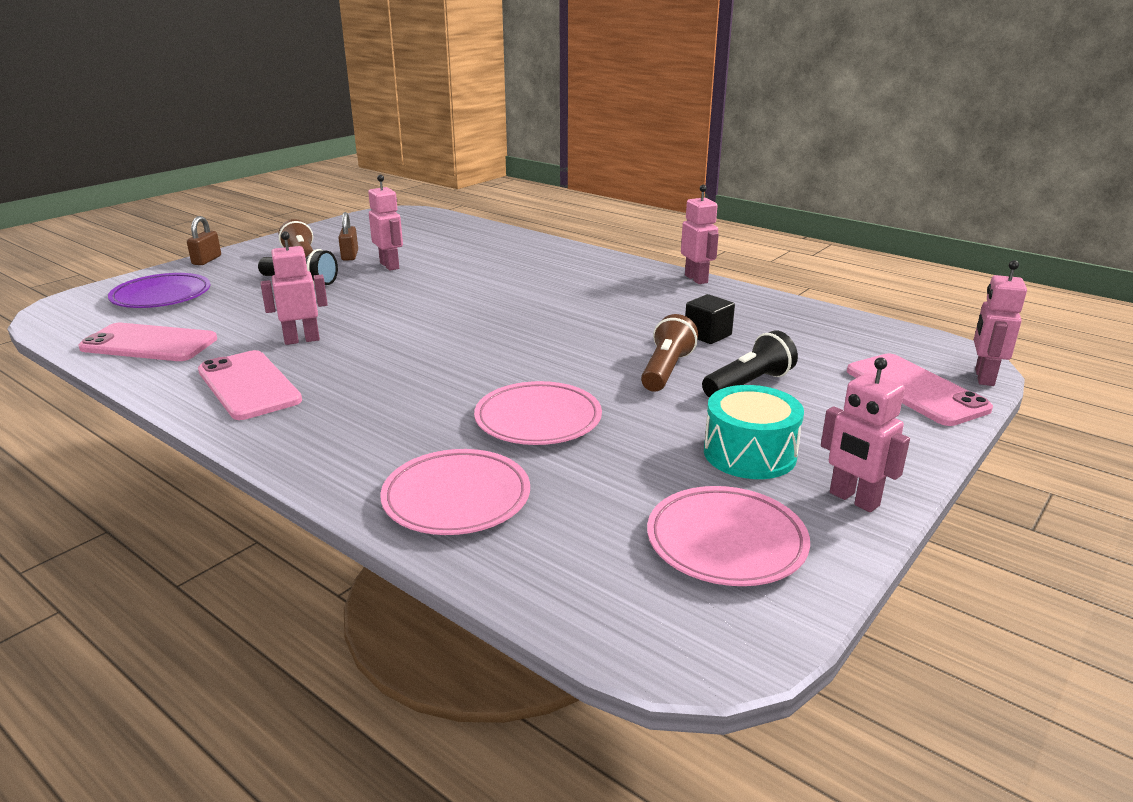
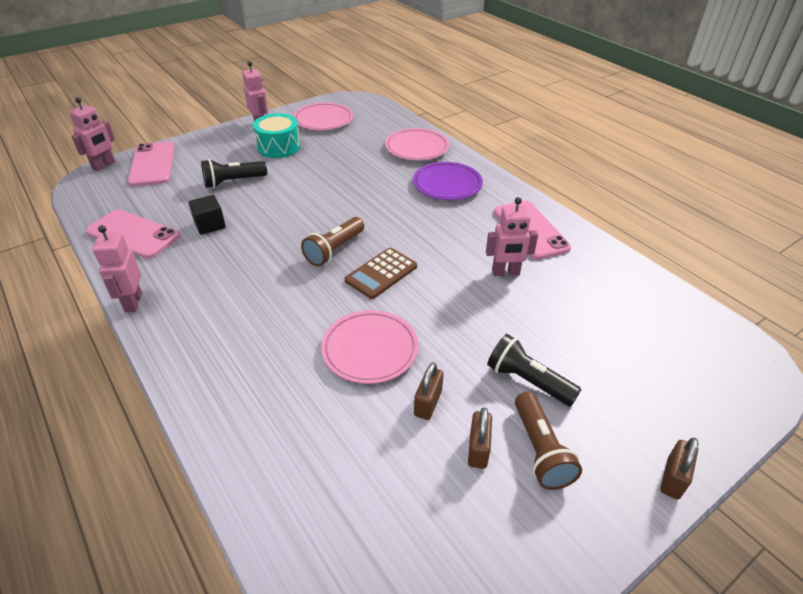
camera: 165 degrees left, 15 degrees up
(149, 344) = (627, 289): pink phone -> pink phone (133, 234)
(161, 296) = (670, 376): purple plate -> purple plate (447, 185)
(390, 266) = (428, 403): pink robot -> brown padlock
(457, 322) = (381, 273): none -> brown calculator
(538, 419) = (364, 178): pink plate -> pink plate (370, 349)
(666, 370) = (268, 199): brown flashlight -> brown flashlight (334, 250)

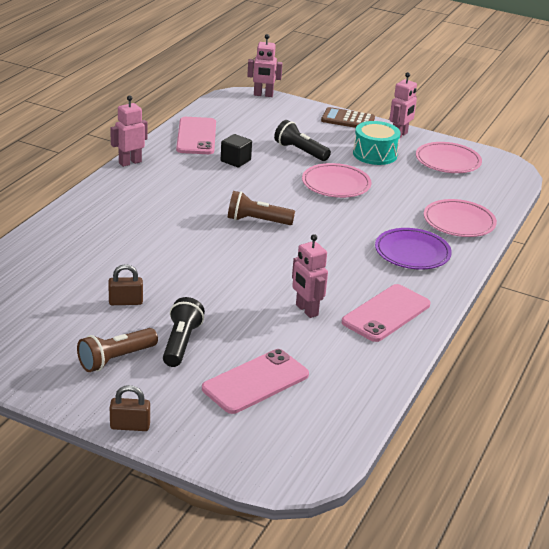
camera: 60 degrees right, 10 degrees down
(152, 164) = (286, 112): pink phone -> pink phone (255, 382)
(370, 349) = (159, 265): pink plate -> pink plate (336, 184)
(381, 273) = (248, 249): brown calculator -> brown calculator (348, 119)
(478, 449) = (99, 331): brown padlock -> none

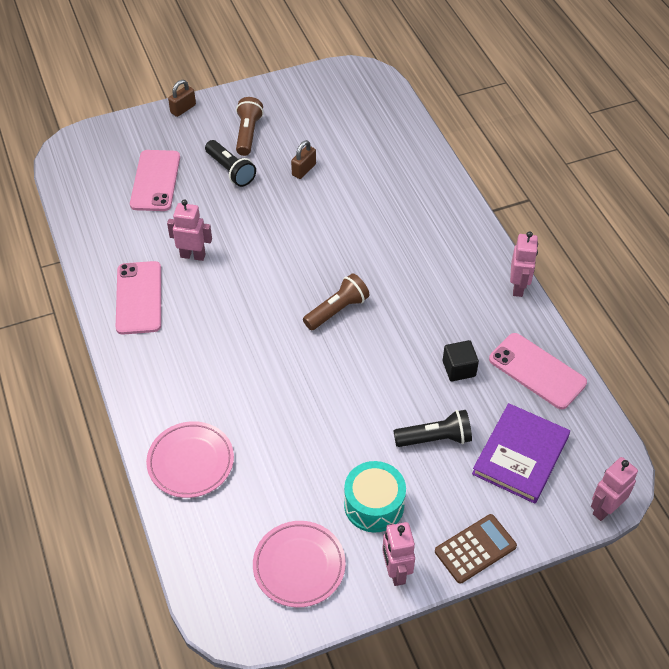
camera: 135 degrees right, 20 degrees up
(268, 124) = (520, 455): none -> purple book
(336, 184) = (344, 416): pink plate -> none
(412, 253) = (187, 381): purple plate -> none

